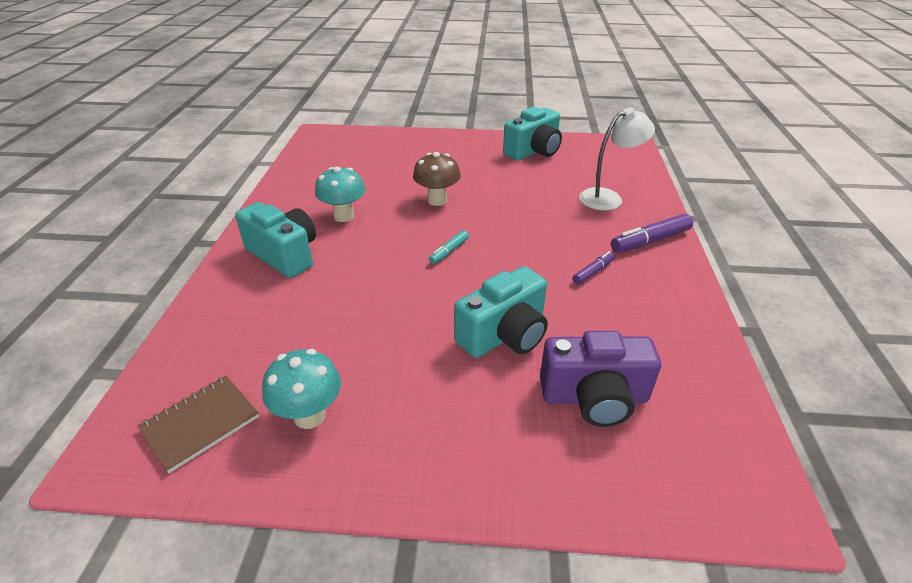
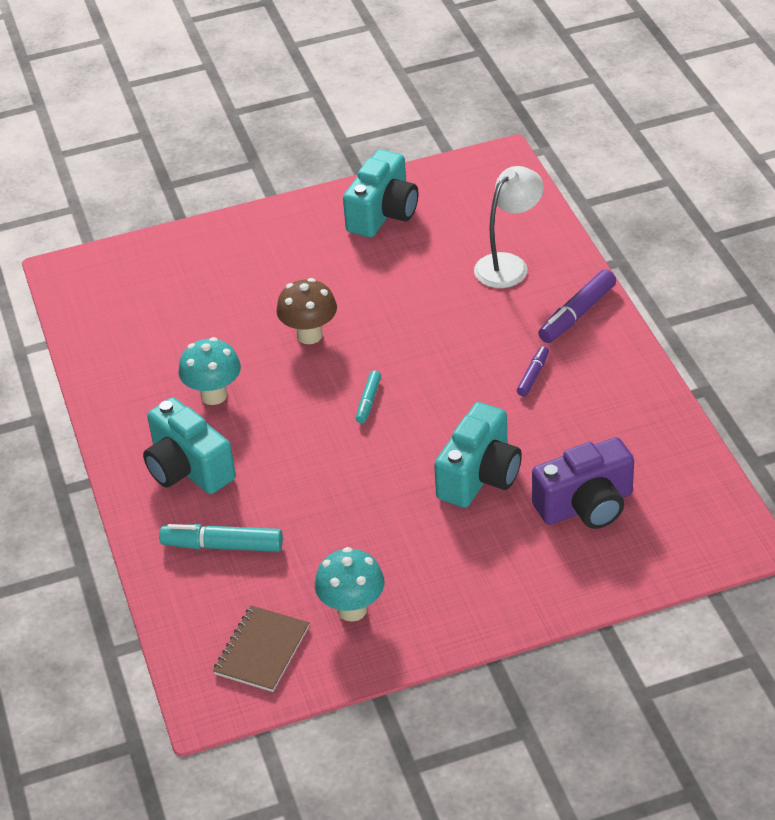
camera: 20 degrees left, 5 degrees up
(256, 317) = (223, 546): none -> turquoise marker
(284, 255) = (188, 468): turquoise camera -> turquoise camera turned 150 degrees counterclockwise

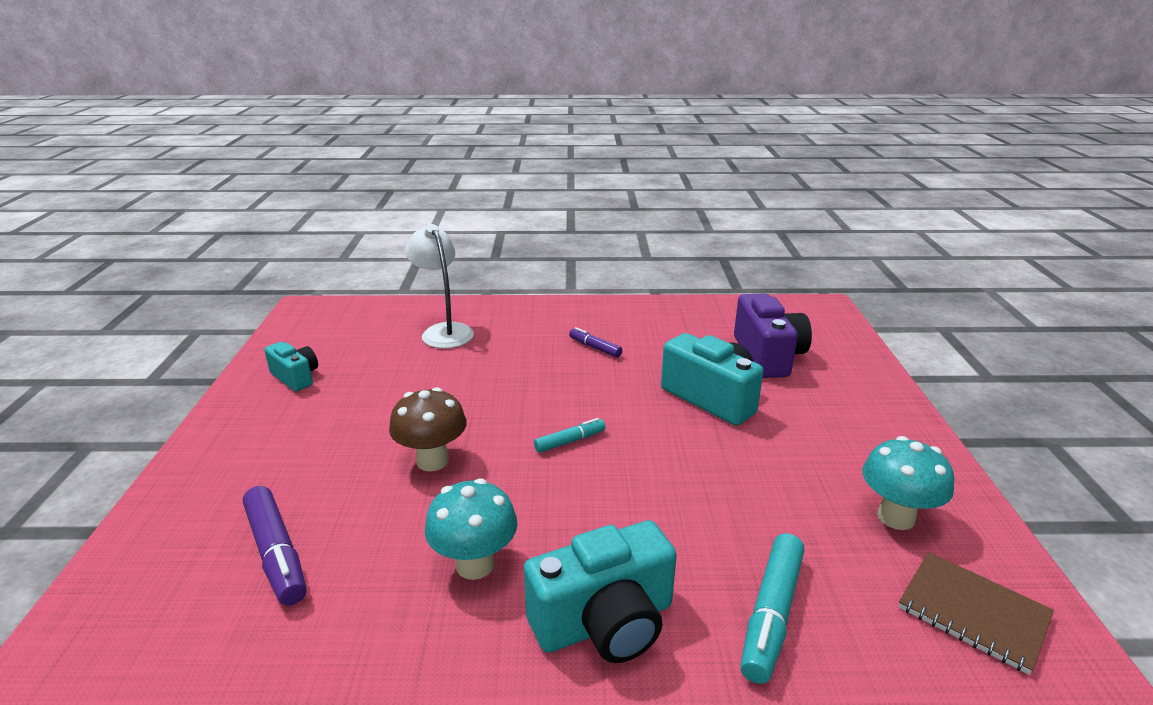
camera: 75 degrees left, 15 degrees down
(368, 401) = (570, 441): turquoise marker -> turquoise marker turned 60 degrees counterclockwise
(383, 213) = (296, 377): turquoise camera -> turquoise camera, size x0.58
(577, 314) = (534, 316): purple marker -> purple marker (276, 553)

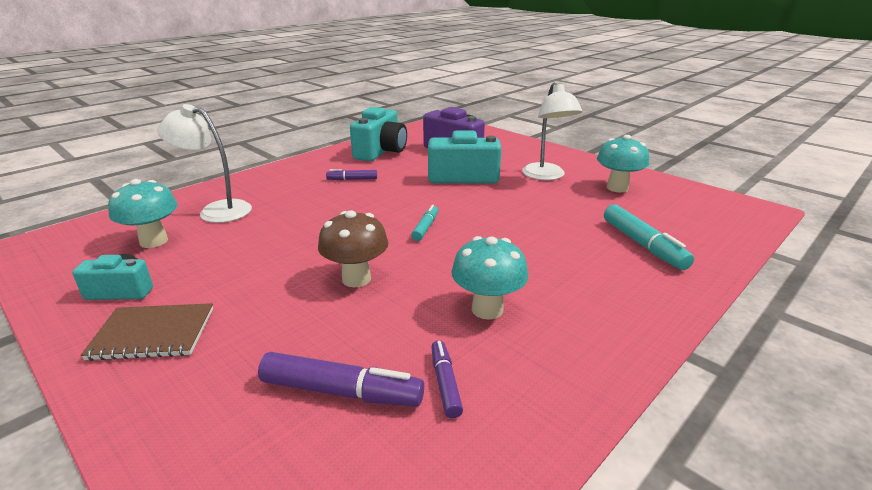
camera: 45 degrees left, 0 degrees up
(337, 604) = (445, 383): none -> purple marker
(368, 342) = (154, 241): none -> turquoise mushroom
(605, 622) = (594, 290): turquoise camera -> turquoise camera (381, 152)
(821, 447) = (546, 176): none -> white lamp
(973, 612) = (693, 205): brown notebook -> brown notebook (153, 334)

